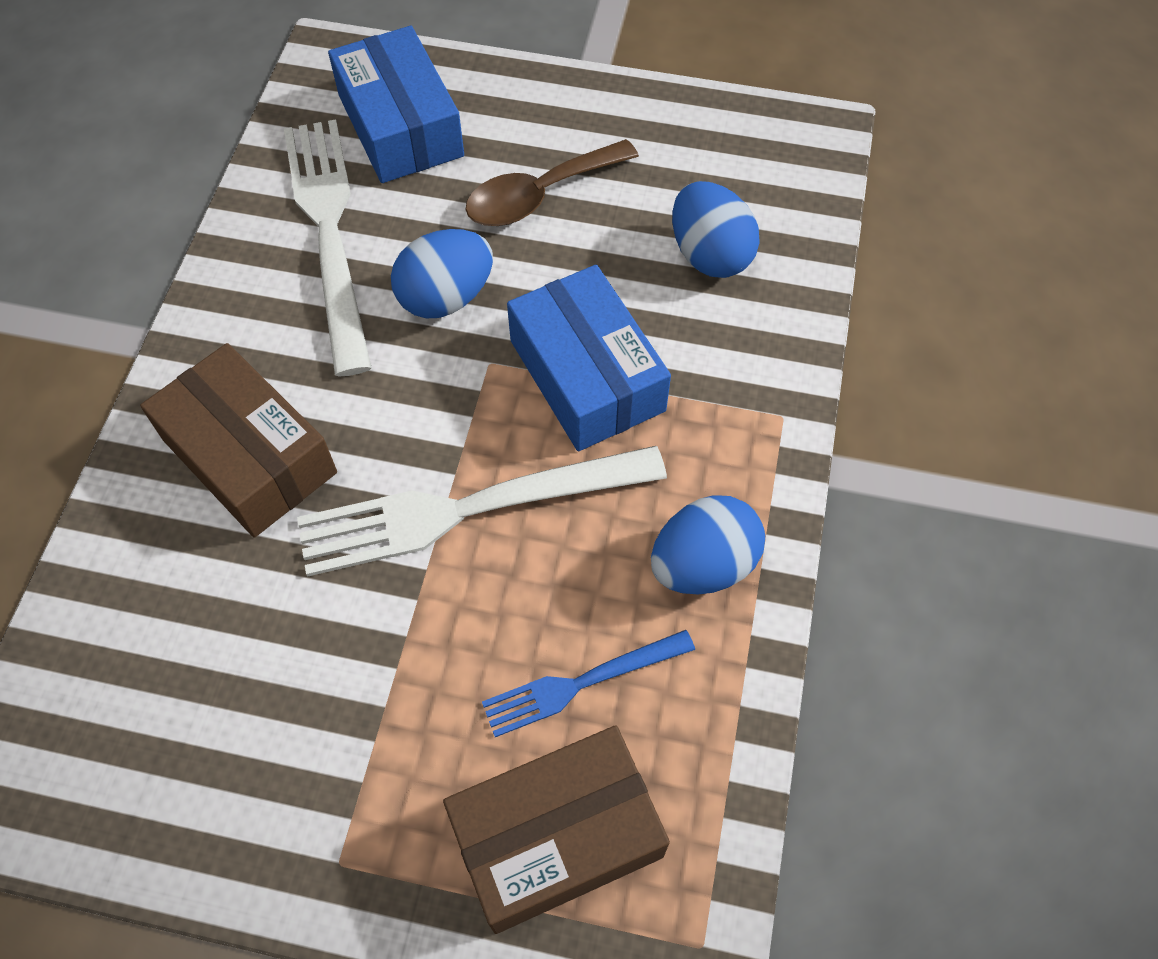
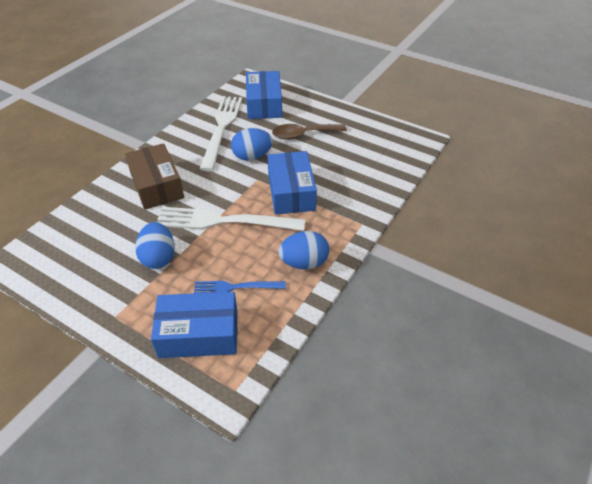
camera: 20 degrees right, 15 degrees down
(557, 837) = (199, 334): brown box -> blue box
(710, 255) = (359, 167): blue egg -> blue egg (158, 257)

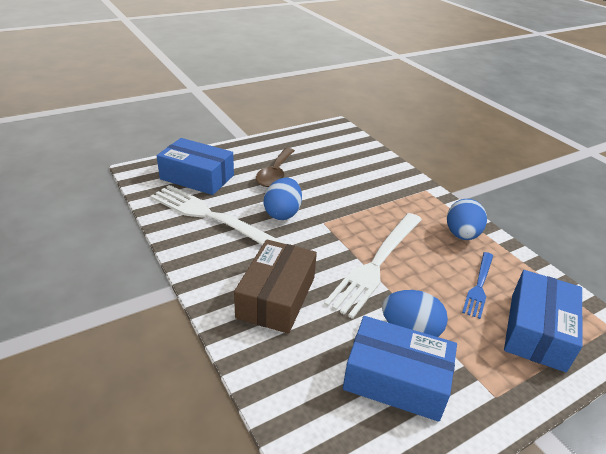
camera: 65 degrees left, 10 degrees down
(157, 185) = (276, 297): brown box -> brown box turned 75 degrees counterclockwise
(291, 192) = (359, 209): blue box -> blue box (396, 379)

